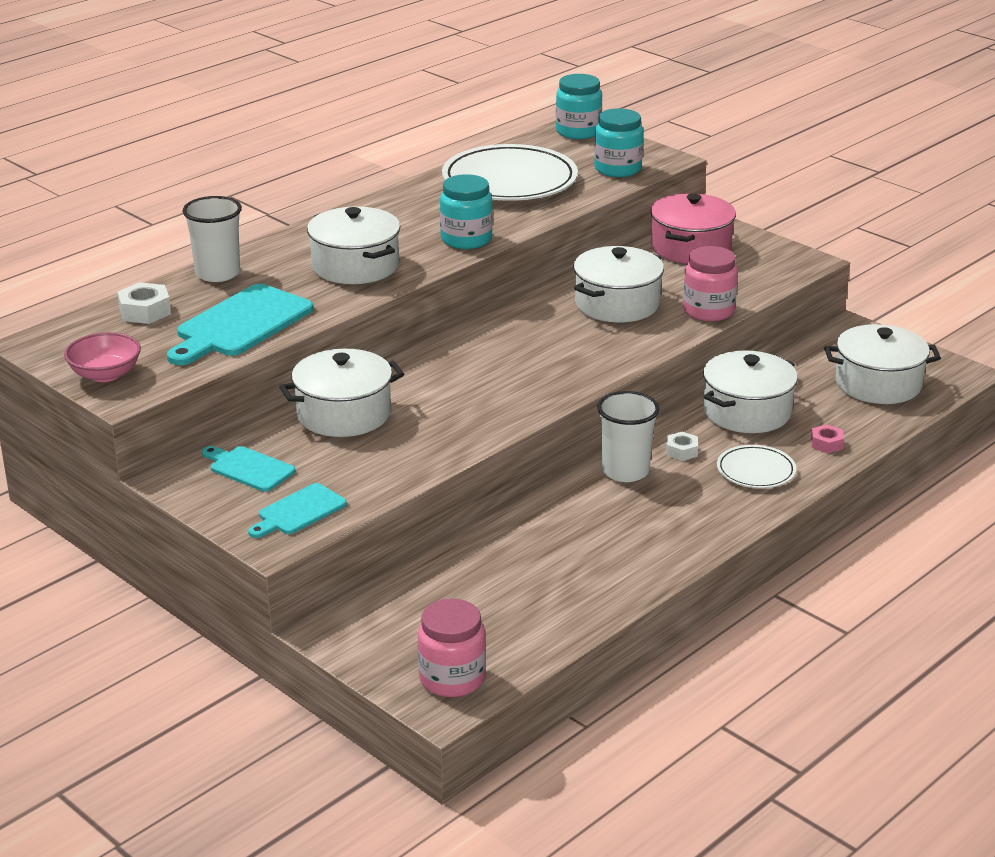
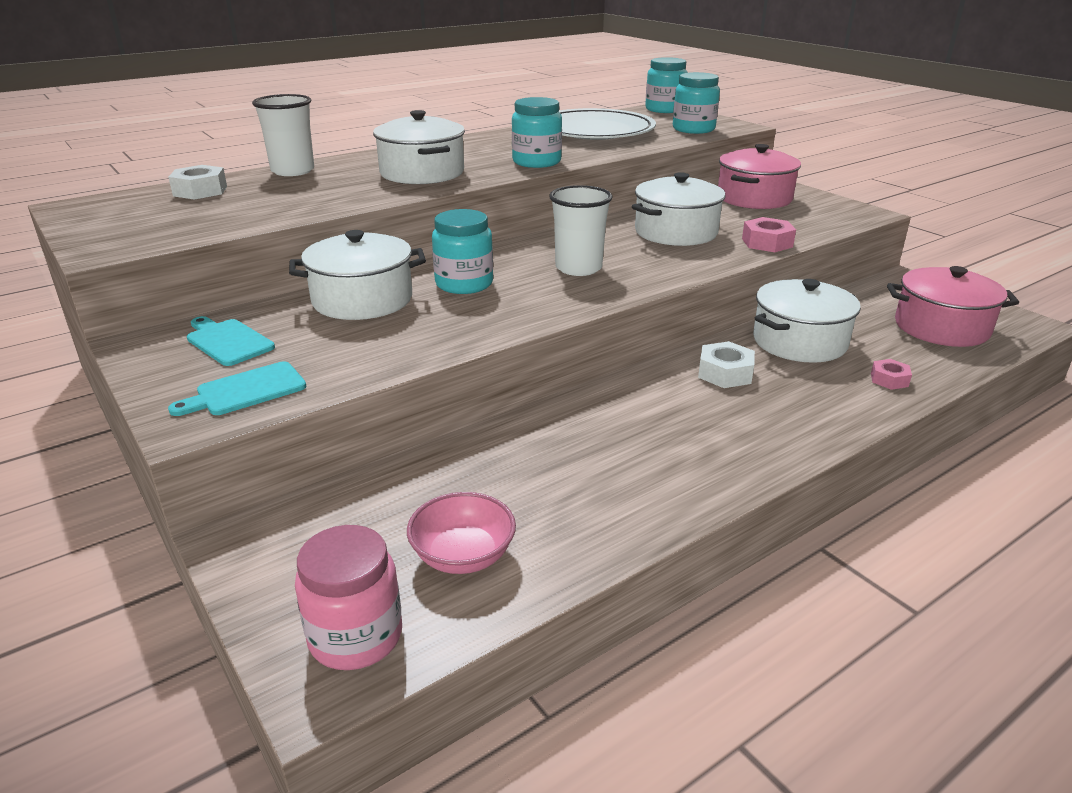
camera: 10 degrees right, 0 degrees up
(105, 374) = (108, 233): pink bowl -> pink bowl (463, 556)
(240, 324) = (279, 205): turquoise cutting board -> none
(430, 387) = (464, 284): none -> turquoise jar
(625, 471) = (659, 388): white cup -> white cup (578, 268)
(681, 451) = (725, 373): white nut -> white nut, size x1.55
(708, 311) = (767, 243): pink jar -> pink nut
(756, 470) = (807, 400): white plate -> none
(878, 384) = (941, 327): white pot -> pink pot

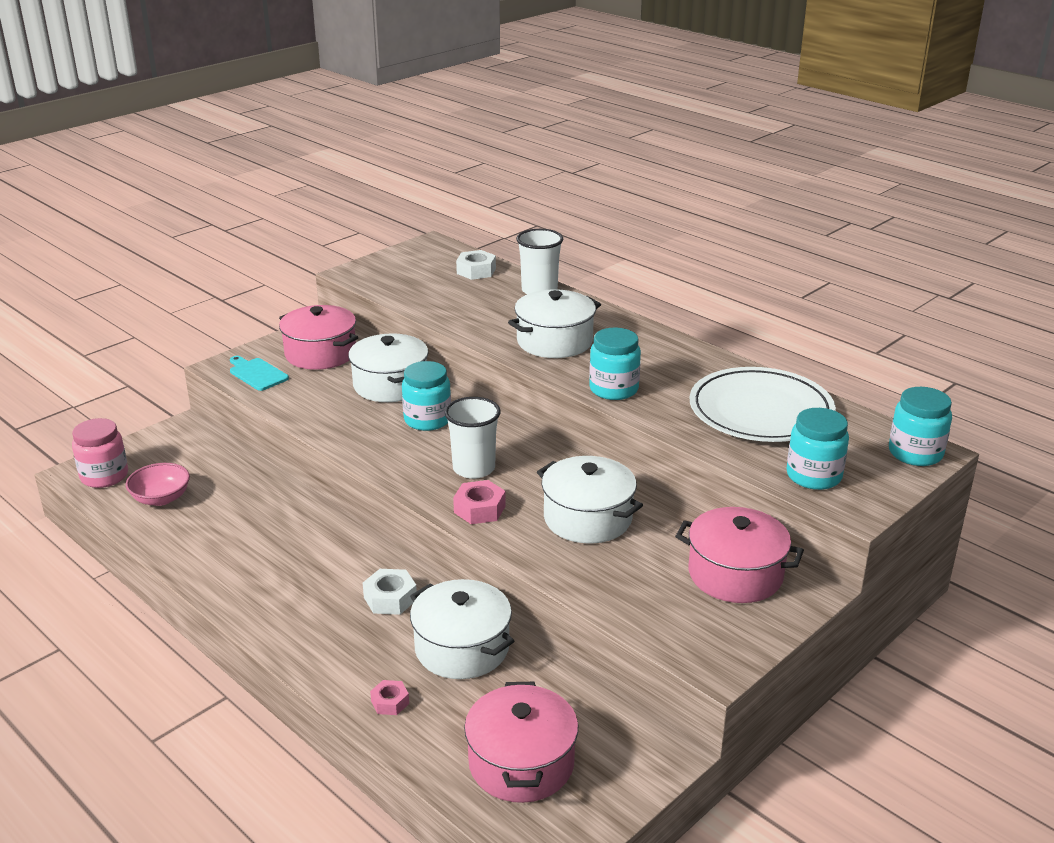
camera: 80 degrees right, 0 degrees up
(228, 341) = (320, 354): turquoise cutting board -> pink pot
(767, 243) = (575, 578): pink nut -> pink nut (479, 509)

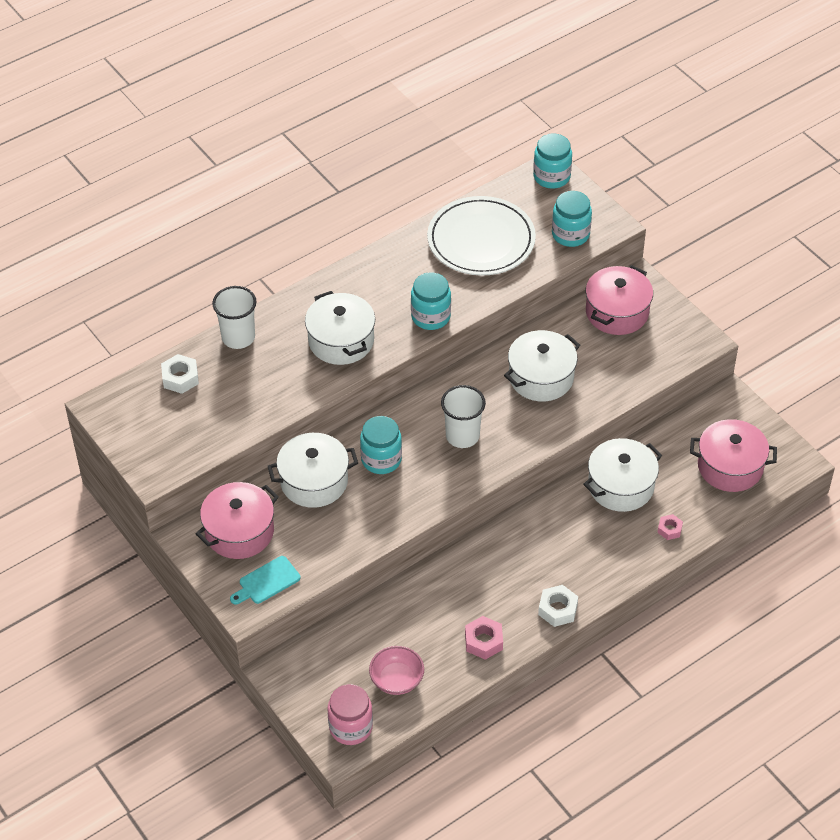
camera: 80 degrees left, 20 degrees up
(390, 598) = (560, 523): white nut -> white nut (557, 609)
(479, 509) = (518, 438): pink nut -> pink nut (483, 641)

